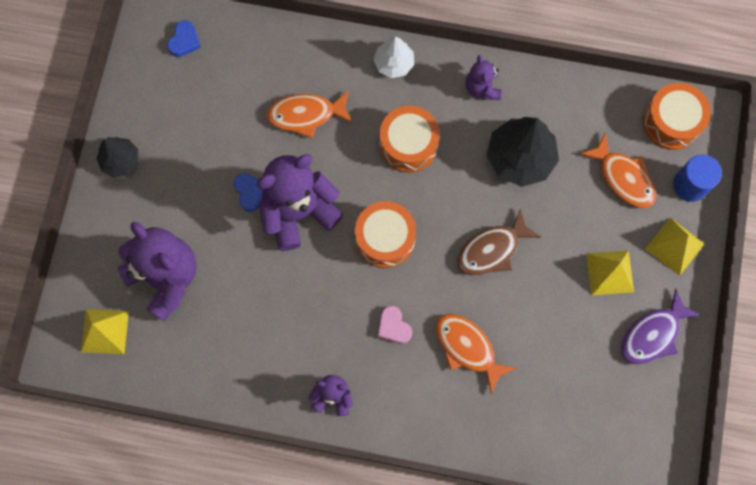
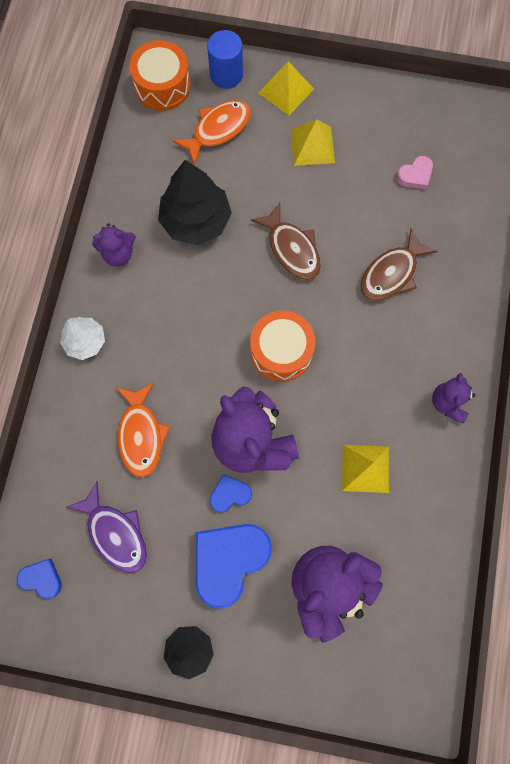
camera: 90 degrees left, 0 degrees up
(104, 331) = (392, 655): yellow pyramid -> yellow pyramid (365, 468)
(192, 192) = (229, 560): none -> blue heart
(393, 327) = (373, 343): pink heart -> pink heart (415, 175)
(408, 144) = (178, 327): orange drum -> none
(467, 348) = (391, 273): orange fish -> brown fish
(653, 334) = (370, 113): purple fish -> purple fish (115, 533)

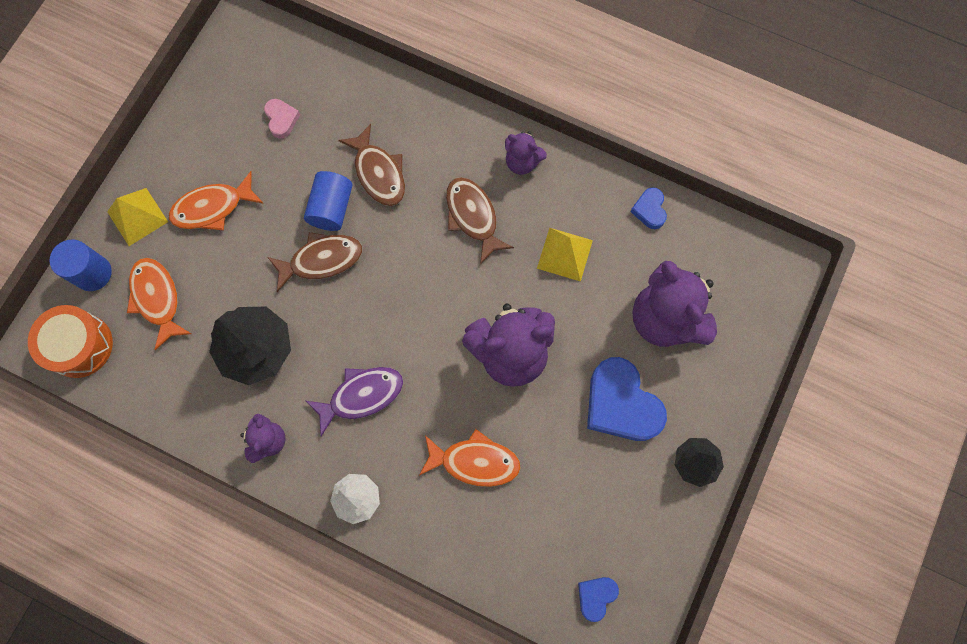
camera: 75 degrees left, 0 degrees up
(115, 533) = (568, 510): purple fish -> purple fish (361, 395)
(230, 494) = (557, 387): blue heart -> blue heart (649, 210)
(281, 351) = (427, 300): orange drum -> none
(312, 146) = (212, 208): yellow pyramid -> orange fish
(343, 243) = (331, 208): none -> blue cylinder
(376, 371) = (473, 217): none -> brown fish

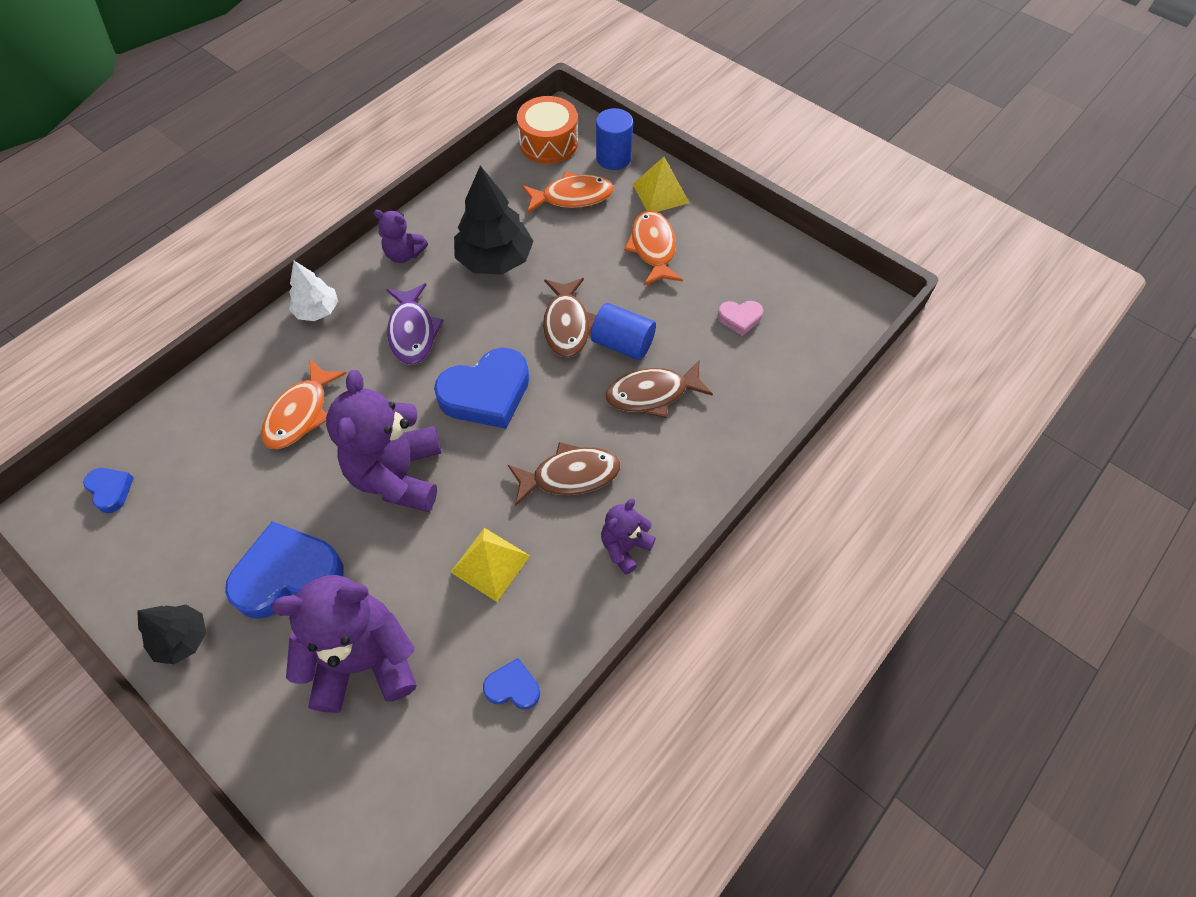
camera: 105 degrees right, 15 degrees down
(412, 307) = (486, 393): none -> blue heart

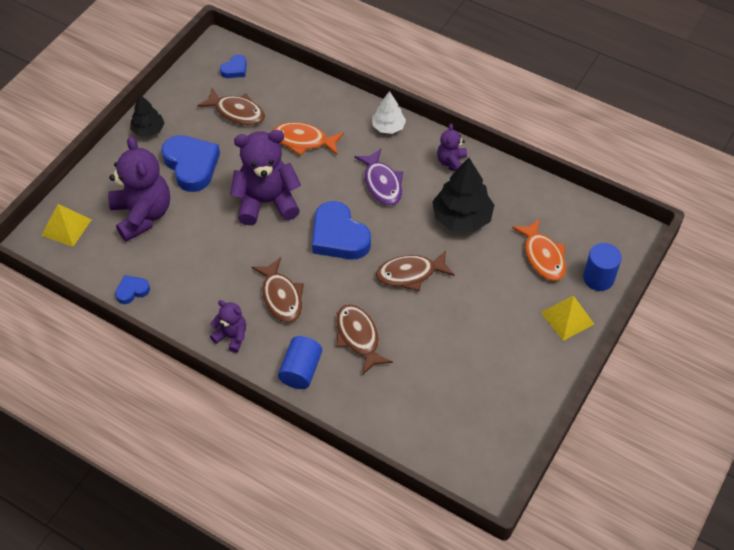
camera: 80 degrees right, 5 degrees down
(204, 497) = (237, 112): none -> brown fish
(412, 332) = (382, 183): purple fish -> purple fish turned 90 degrees counterclockwise
(490, 564) = (210, 264): yellow pyramid -> yellow pyramid (66, 227)
(513, 687) = (132, 291): blue heart -> blue heart turned 120 degrees counterclockwise
(548, 143) = (600, 229): orange drum -> none
(622, 344) = (400, 312): blue cylinder -> blue cylinder (301, 370)
(653, 248) = (503, 320): orange fish -> none
(739, 318) = (444, 389): pink heart -> none

